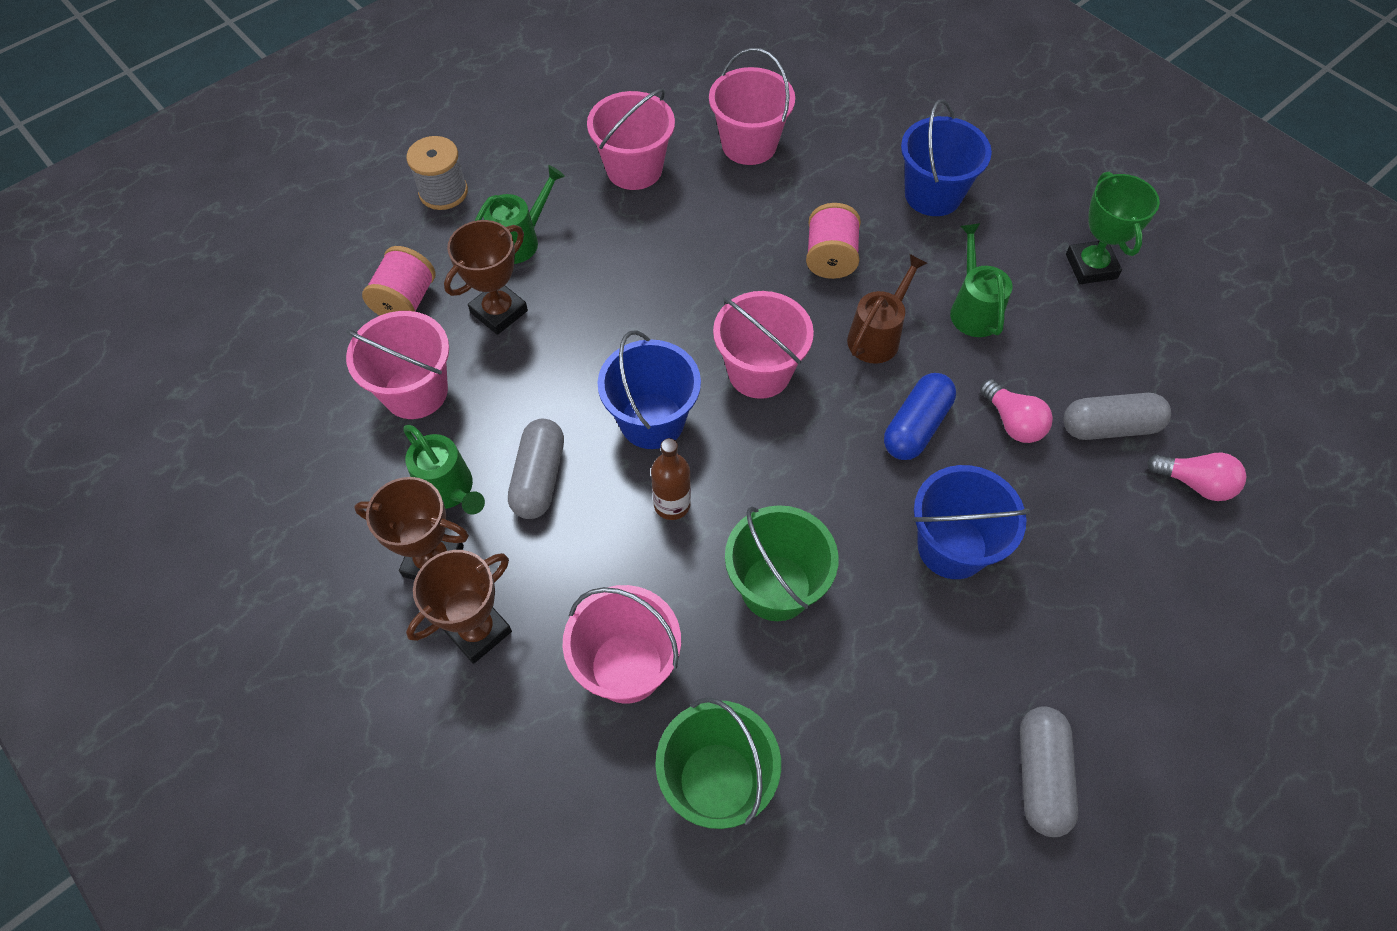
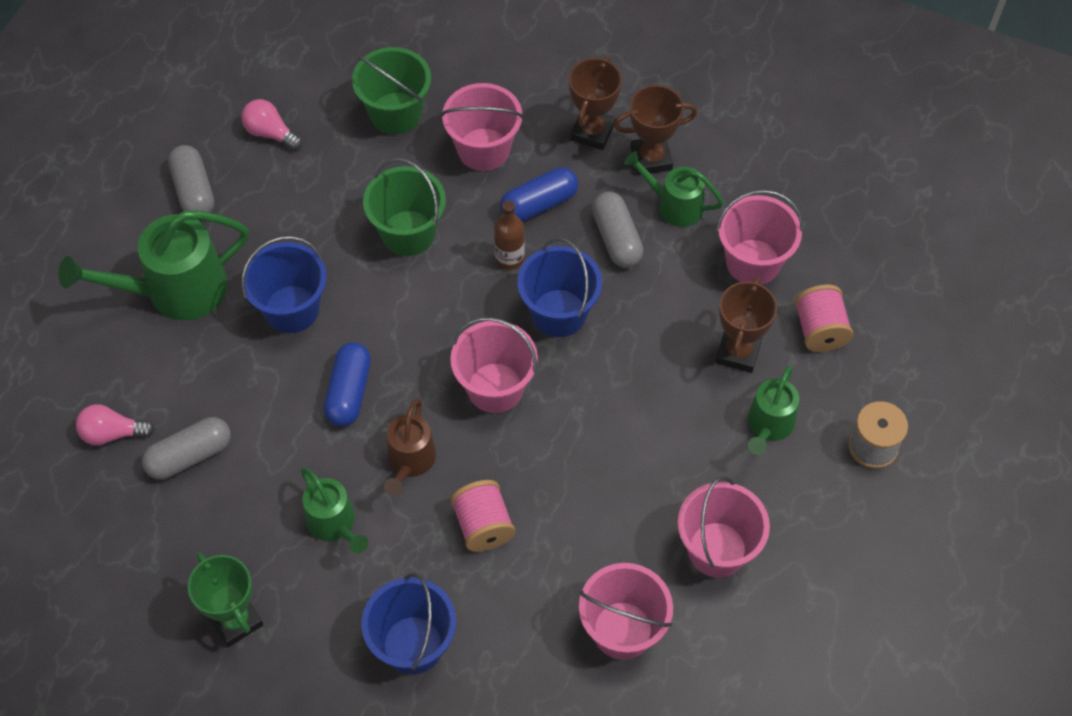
camera: 155 degrees right, 0 degrees up
(601, 558) = (539, 204): none -> blue capsule
(1012, 422) = (271, 428): pink light bulb -> pink light bulb (270, 133)
(1094, 631) = (174, 291): none -> green watering can

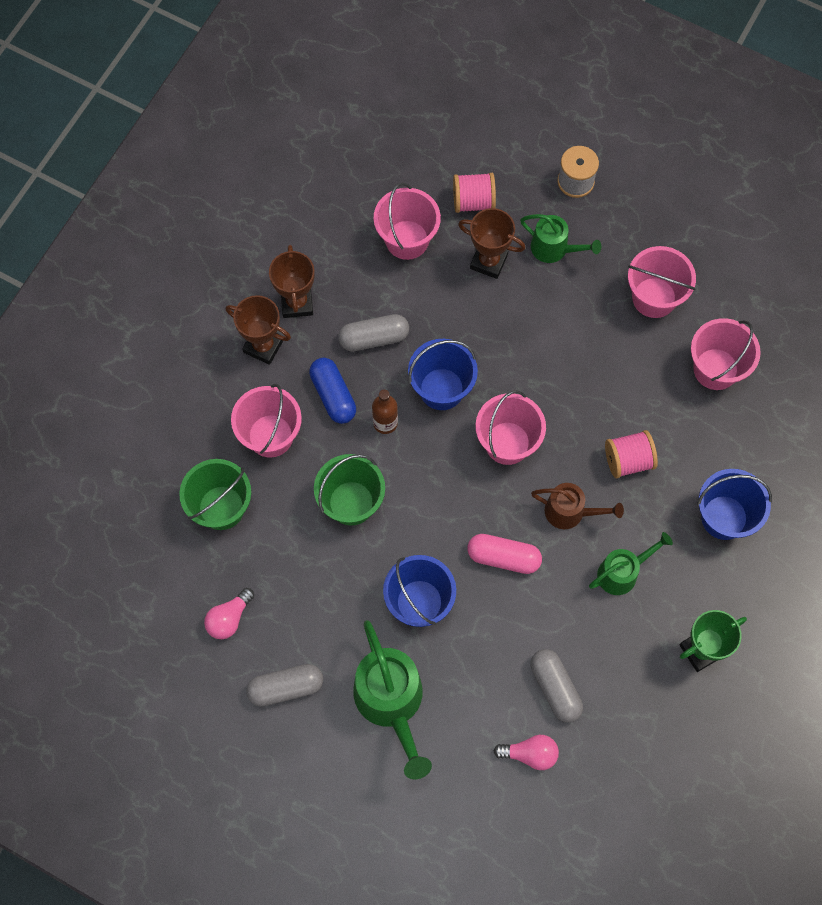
camera: 85 degrees left, 10 degrees up
(112, 433) = (530, 754): pink light bulb -> pink light bulb turned 90 degrees counterclockwise
(349, 392) = (503, 557): blue capsule -> pink capsule
(674, 205) = (346, 291): green watering can -> none

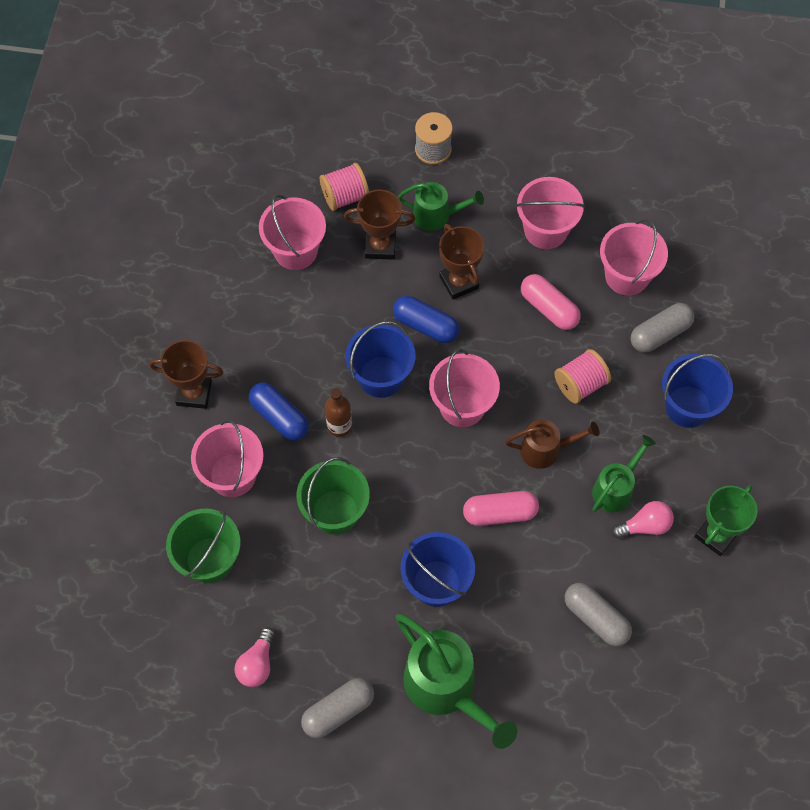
camera: 20 degrees left, 5 degrees down
(297, 303) = (211, 342): brown trophy -> brown trophy (459, 282)
(374, 338) = (298, 351): grey capsule -> grey capsule (660, 334)
(502, 353) = (425, 326): none -> blue capsule
(530, 754) = (597, 689): pink light bulb -> pink light bulb (645, 526)
(627, 376) = (549, 308): none -> pink capsule

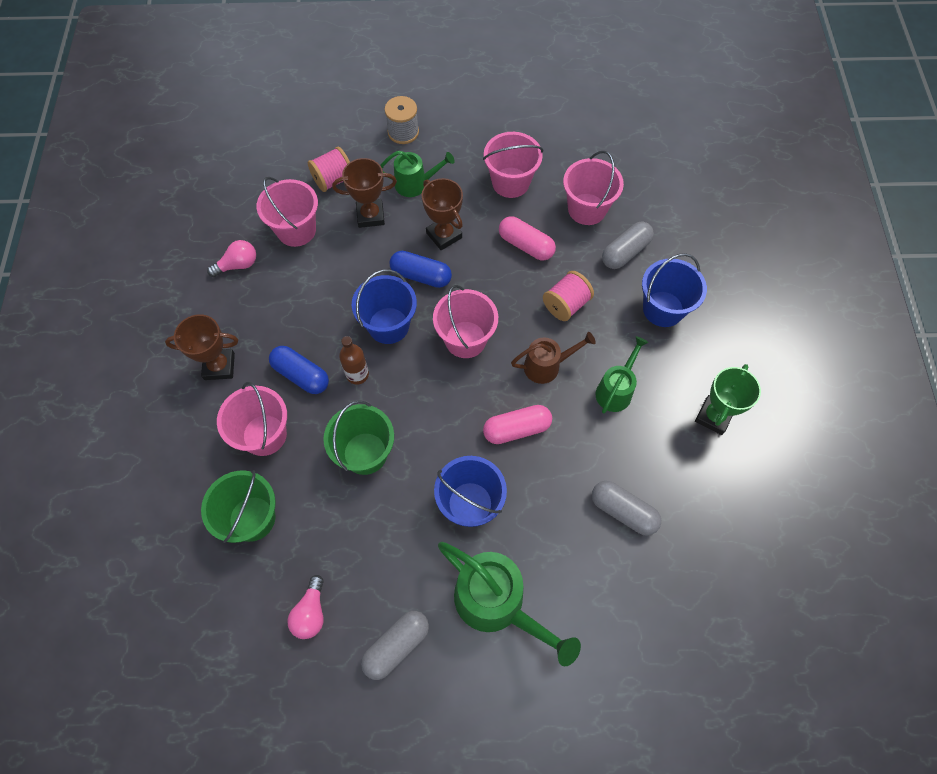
camera: 10 degrees left, 0 degrees up
(645, 526) = (649, 419): pink light bulb -> pink light bulb (238, 265)

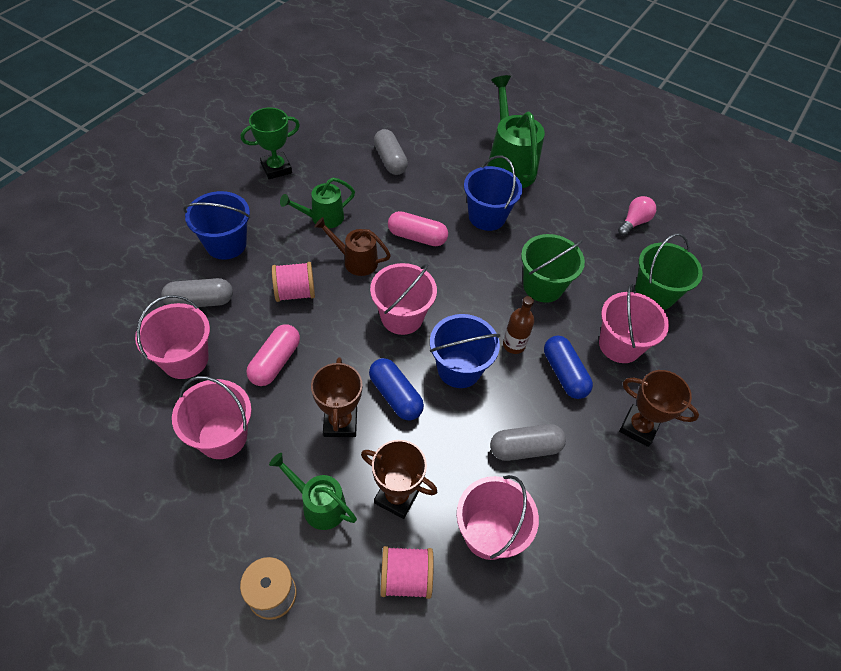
camera: 150 degrees left, 10 degrees down
(238, 265) = (576, 530): pink light bulb -> none
(397, 646) = (585, 180): grey capsule -> grey capsule (525, 448)
(526, 245) = (275, 362): pink capsule -> pink capsule turned 45 degrees clockwise

